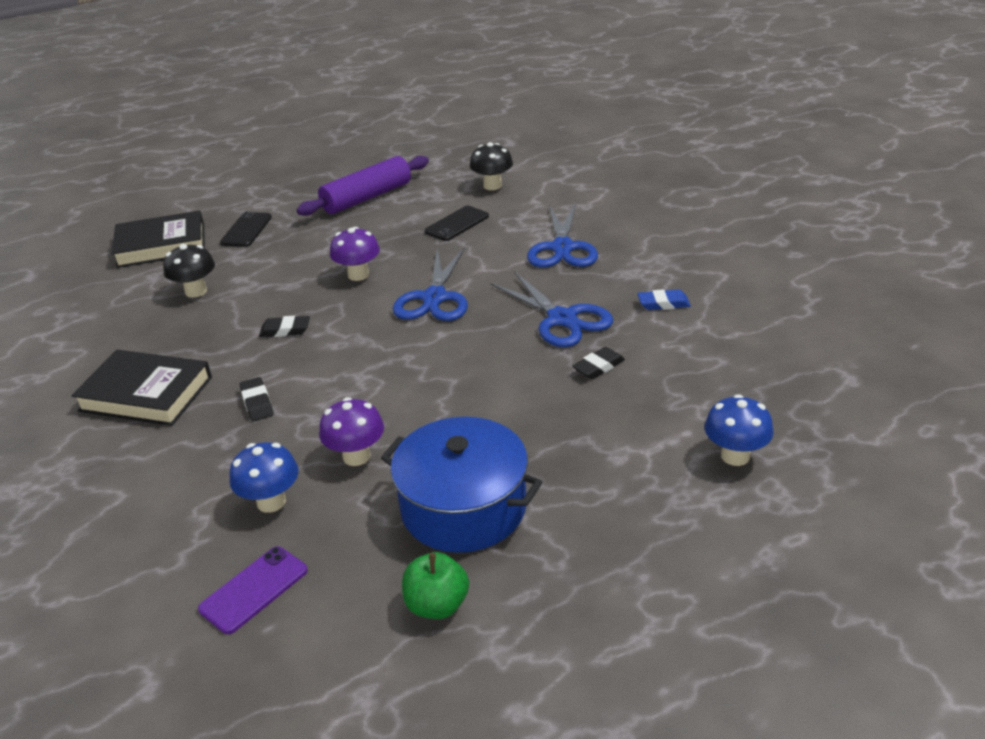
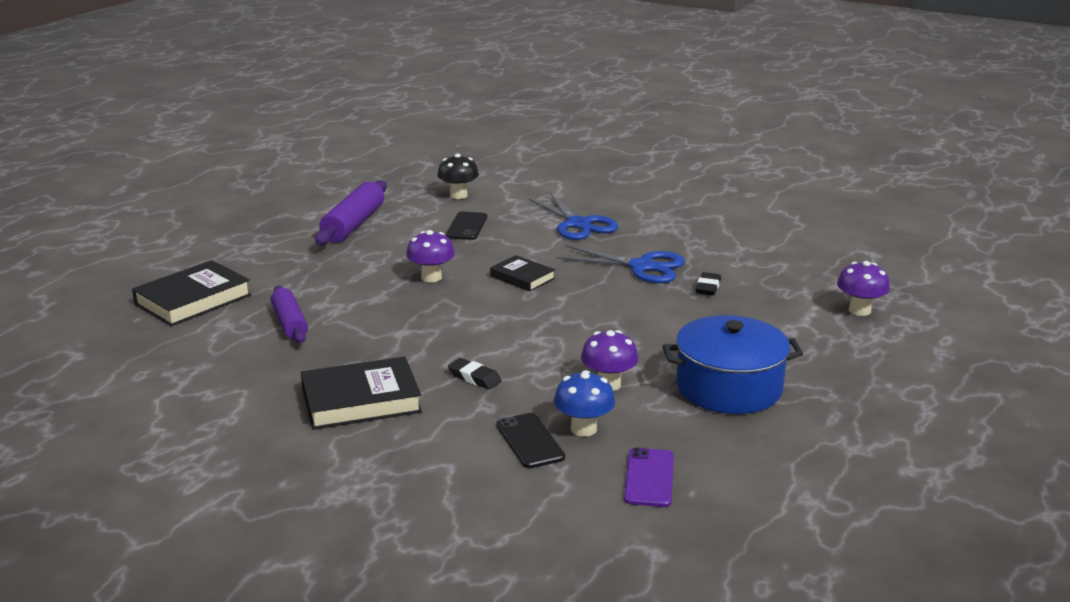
camera: 35 degrees left, 10 degrees down
(196, 291) = (290, 323): black mushroom -> purple rolling pin
(246, 230) = (268, 270): black phone -> black phone (530, 441)
(285, 330) = (423, 328): black eraser -> none
(434, 298) = (522, 277): blue scissors -> black book
(437, 605) = (786, 440): green apple -> none
(663, 303) = (701, 241): blue eraser -> none
(735, 456) = (859, 310): blue mushroom -> purple mushroom

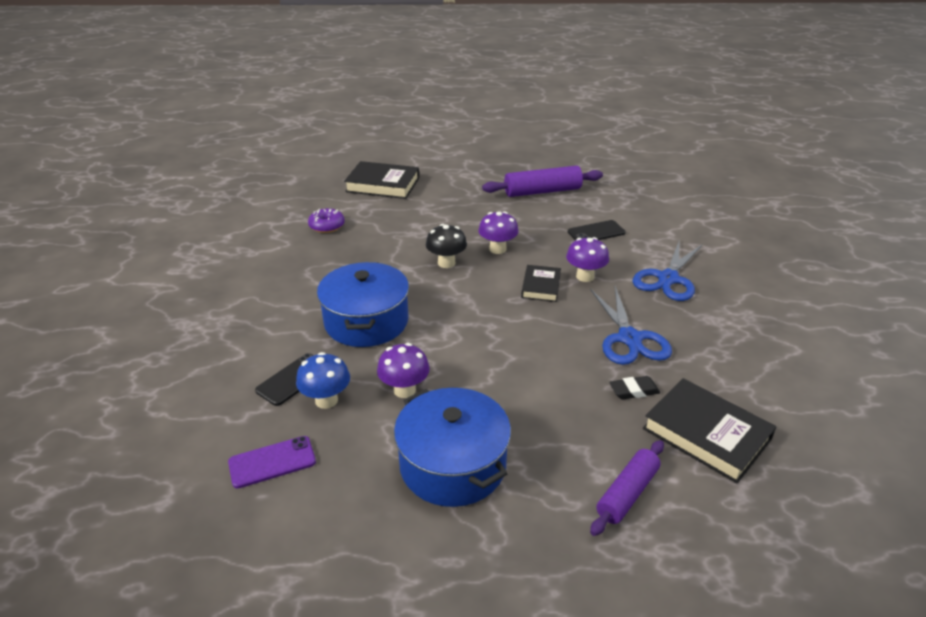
camera: 60 degrees right, 10 degrees up
(239, 356) = (327, 226): none -> purple donut
(290, 323) = (382, 225): purple rolling pin -> purple rolling pin (627, 493)
(361, 400) = (303, 288): black book -> black book (706, 434)
(458, 195) = (643, 210): black mushroom -> black mushroom (446, 263)
(474, 377) = (366, 321): black eraser -> blue pot
(859, 310) = (704, 520): purple mushroom -> purple mushroom (585, 276)

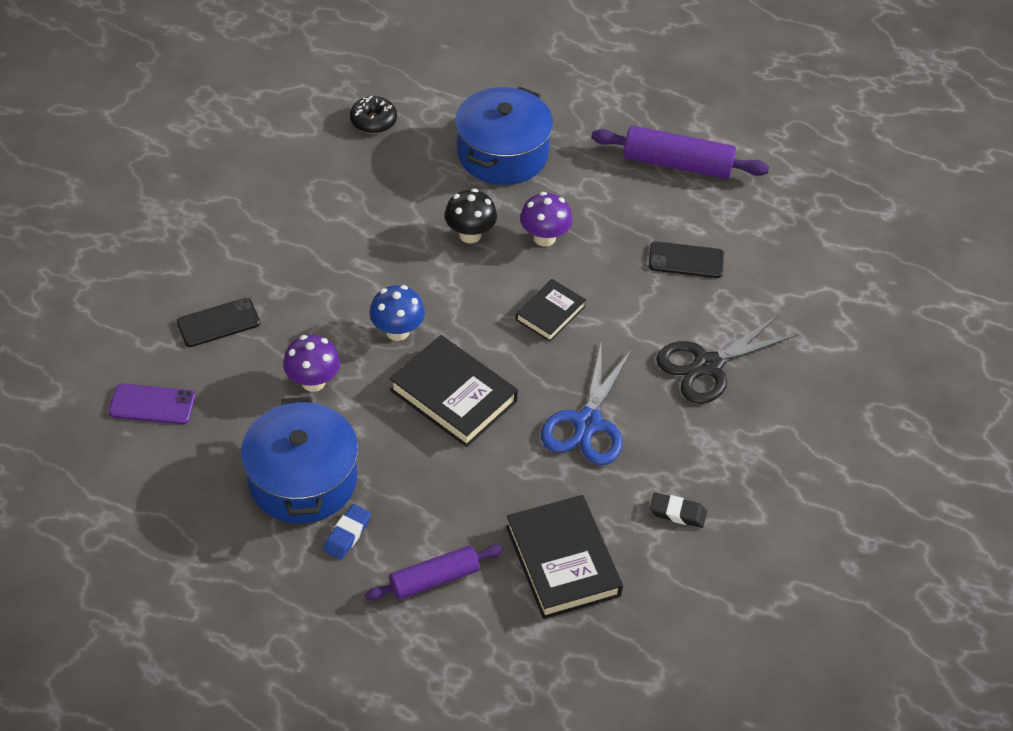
camera: 25 degrees right, 15 degrees up
(326, 400) = (235, 361): blue mushroom -> blue mushroom (397, 331)
(327, 226) = (373, 121): purple donut -> black donut
(366, 321) = (330, 281): blue pot -> blue pot (502, 154)
(383, 185) = (484, 73): black book -> black book (453, 395)
(526, 491) = (347, 534): none -> blue eraser
(585, 276) = (612, 321): purple mushroom -> none
(634, 391) = (535, 484): black eraser -> black eraser (677, 513)
(668, 279) = (707, 366): blue scissors -> black scissors

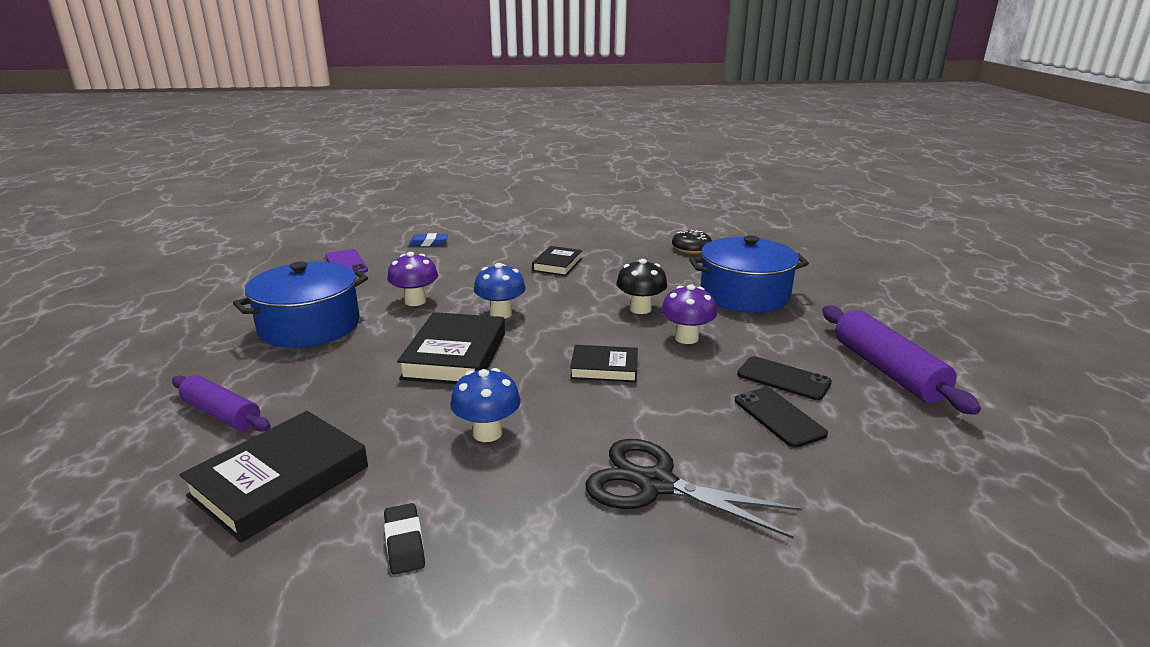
camera: 60 degrees right, 25 degrees down
(218, 323) = (439, 260): black phone -> black phone (783, 379)
(319, 237) = (557, 264): none -> black book
(347, 534) = (259, 359): blue eraser -> blue eraser (428, 243)
(588, 424) = (487, 433): blue scissors -> blue mushroom

